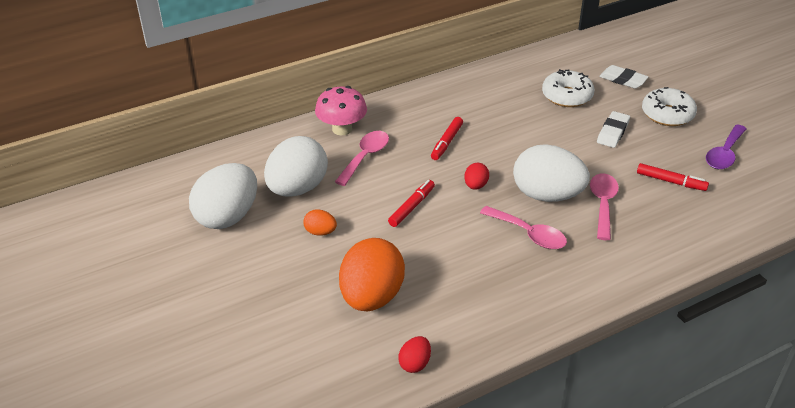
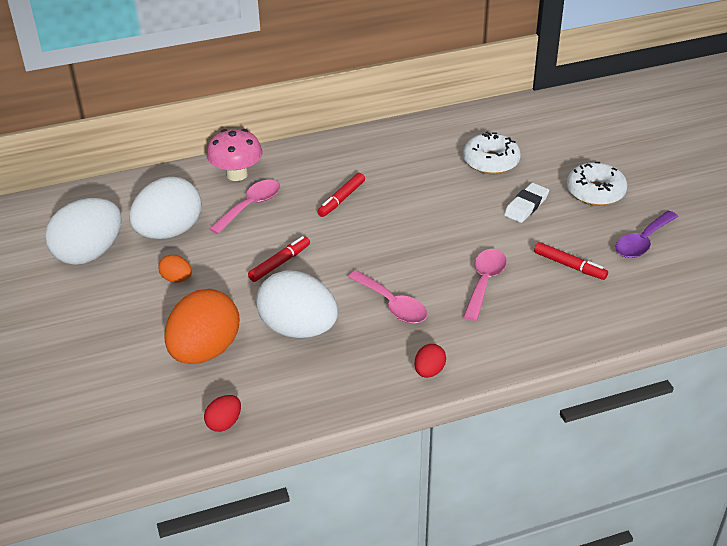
camera: 10 degrees right, 0 degrees up
(475, 186) = (355, 248): red egg -> red egg (429, 371)
(547, 195) = (427, 266): white egg -> white egg (298, 329)
(623, 80) = (560, 149): white eraser -> none

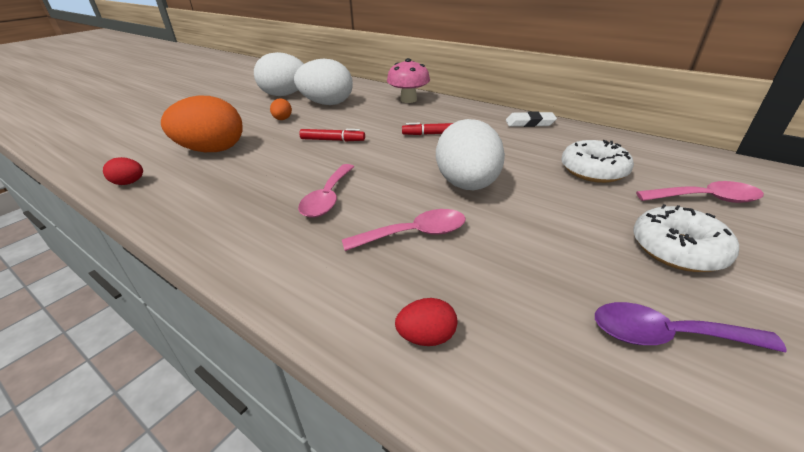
camera: 55 degrees right, 5 degrees down
(250, 206) = (382, 113): pink spoon -> pink spoon (705, 199)
(298, 329) = (261, 171): white egg -> white egg (467, 185)
(429, 371) = (243, 253): red egg -> red egg (426, 337)
(526, 206) = (568, 213): white eraser -> white eraser (530, 123)
(569, 266) = (519, 284): red marker -> none

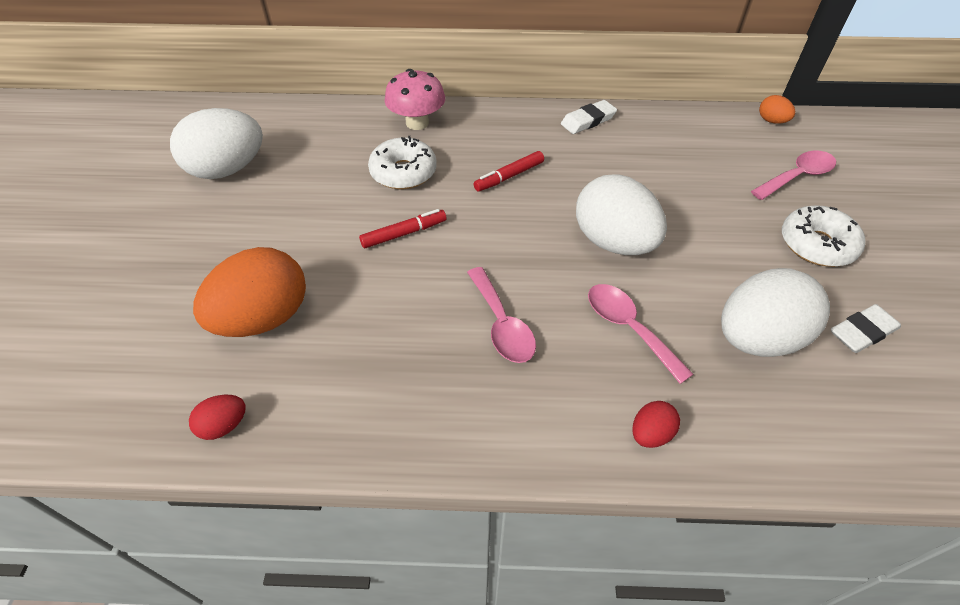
camera: 35 degrees left, 15 degrees up
(282, 119) = (290, 221): orange egg -> orange egg (771, 121)
(327, 104) = (316, 167): white egg -> white egg (757, 338)
(414, 234) = (628, 328): pink spoon -> pink spoon turned 75 degrees counterclockwise
(426, 337) = (735, 424): red egg -> red egg (650, 434)
(593, 170) = (698, 174): white donut -> white donut (403, 172)
(666, 335) = (862, 332): purple spoon -> white eraser

